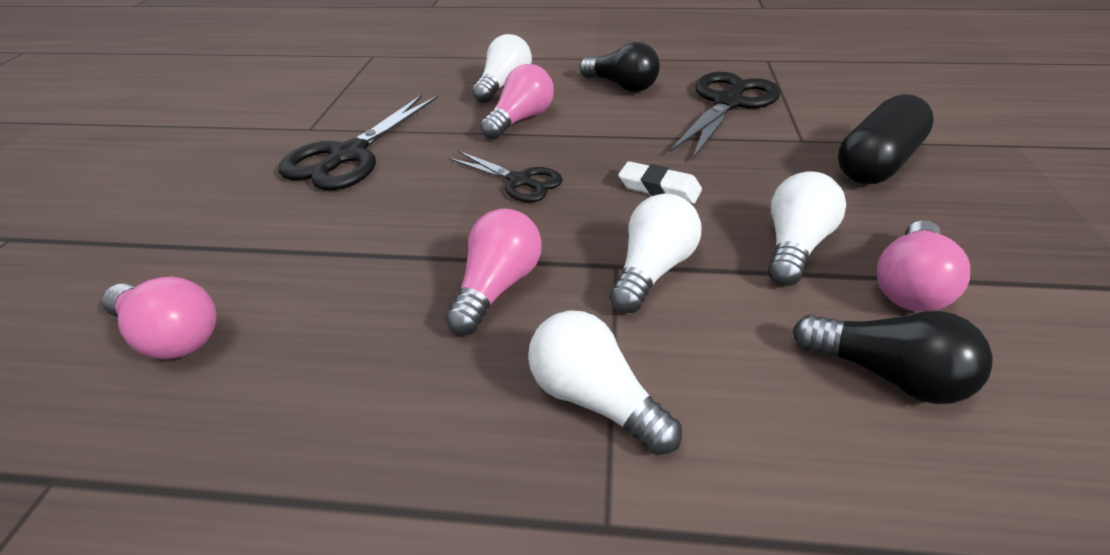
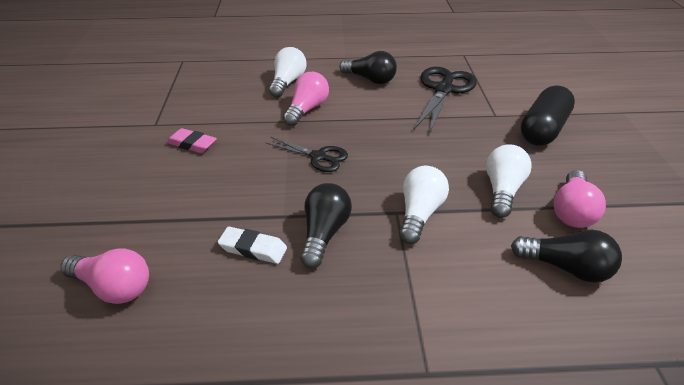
camera: 10 degrees left, 0 degrees up
(349, 155) = (192, 144): black scissors -> pink eraser
(497, 287) = (324, 233): pink light bulb -> black light bulb
(594, 399) = (403, 299): white light bulb -> none
(659, 188) = (412, 156): white eraser -> white eraser (253, 248)

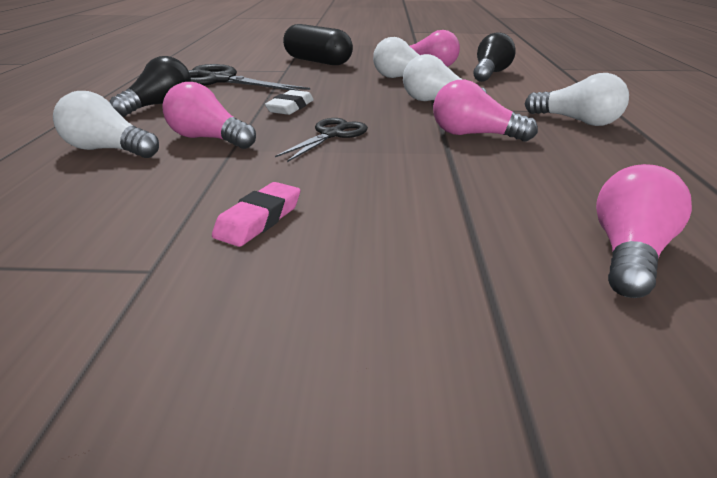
camera: 85 degrees left, 10 degrees down
(253, 248) = (510, 167): white eraser -> white eraser (290, 107)
(324, 233) = (474, 135): black light bulb -> pink light bulb
(376, 320) = (577, 121): none -> white light bulb

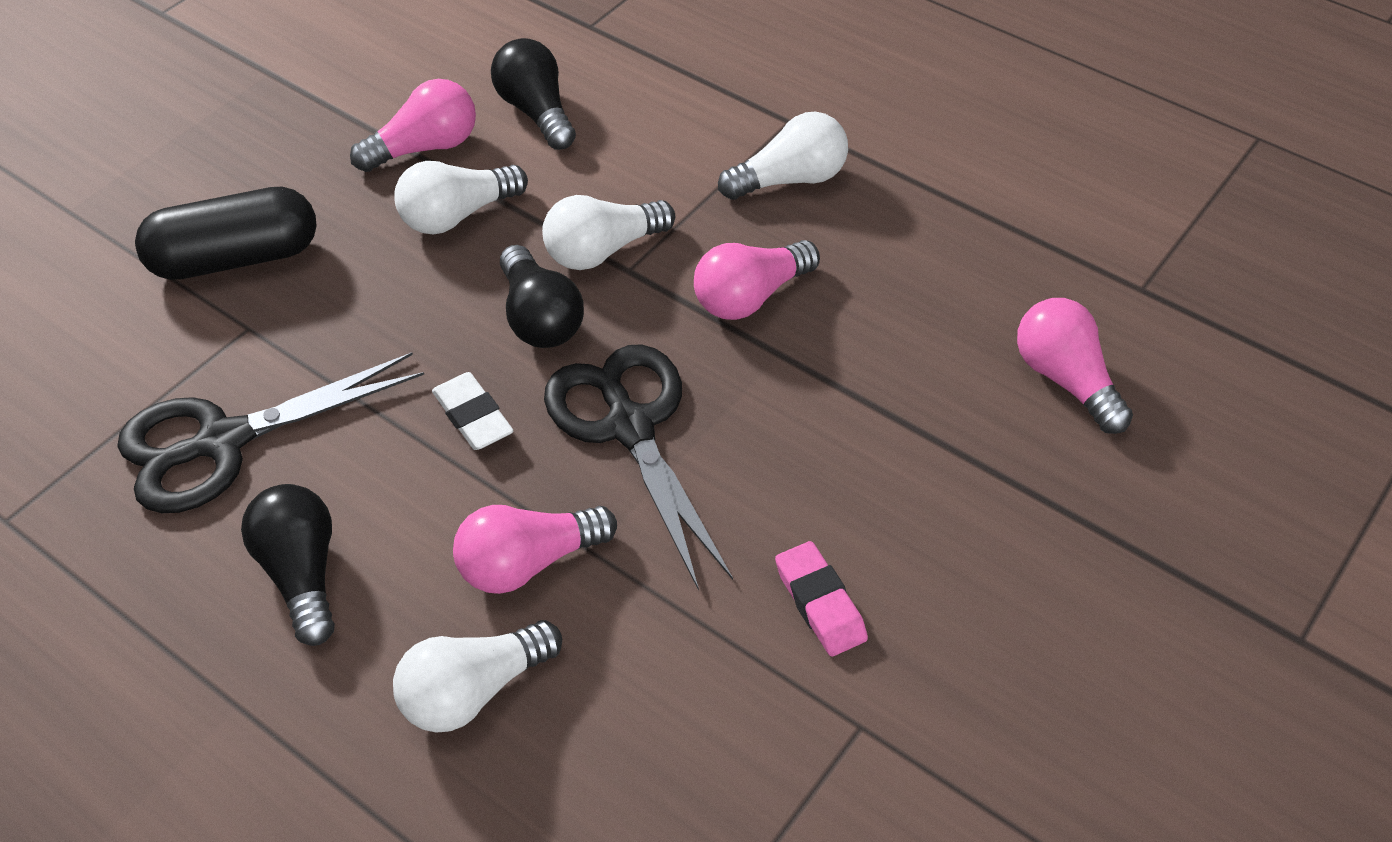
camera: 55 degrees left, 20 degrees up
(332, 135) = (630, 427): black scissors -> black scissors, size x1.69
(371, 103) = (539, 318): none -> black light bulb

